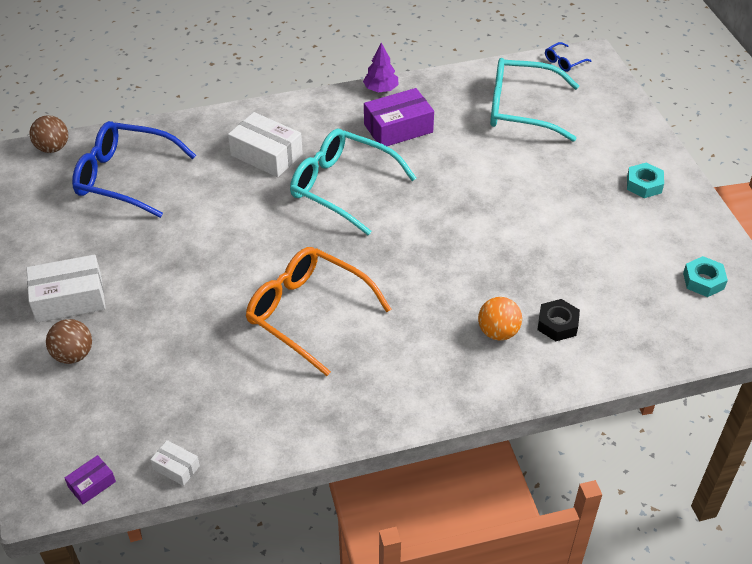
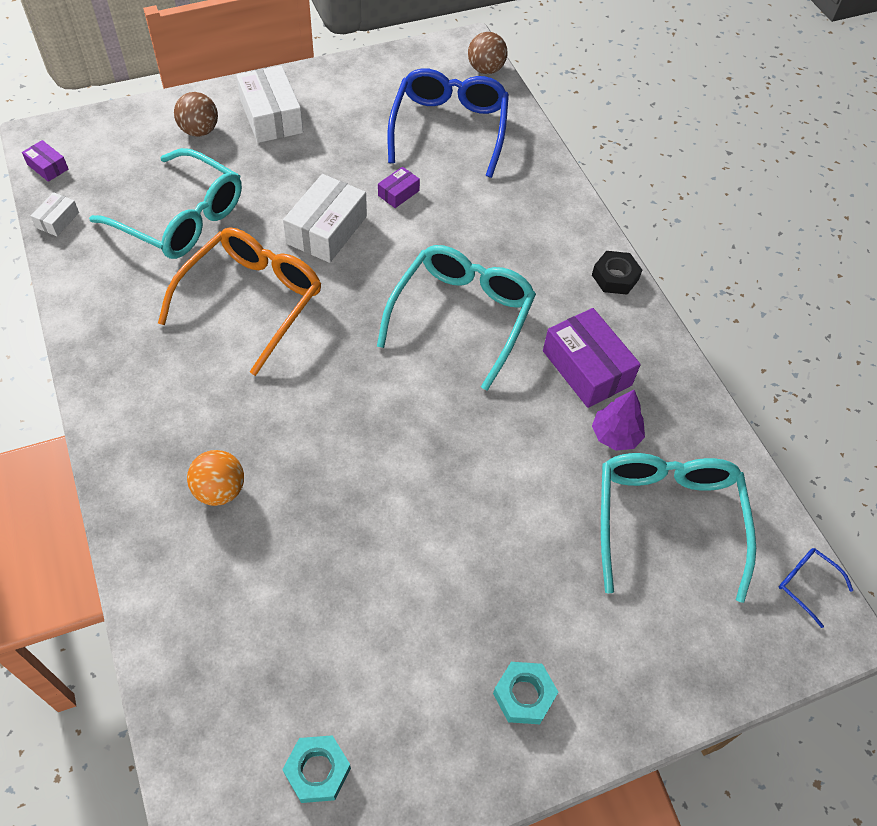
camera: 80 degrees right, 10 degrees up
(195, 366) = (180, 218): none -> turquoise glasses
(198, 214) = (398, 193): none -> purple box
(266, 155) = (507, 239): white box -> white box (327, 230)
(381, 89) = (664, 344): purple tree -> purple tree (615, 435)
(557, 324) = (232, 560): black nut -> black nut (615, 277)

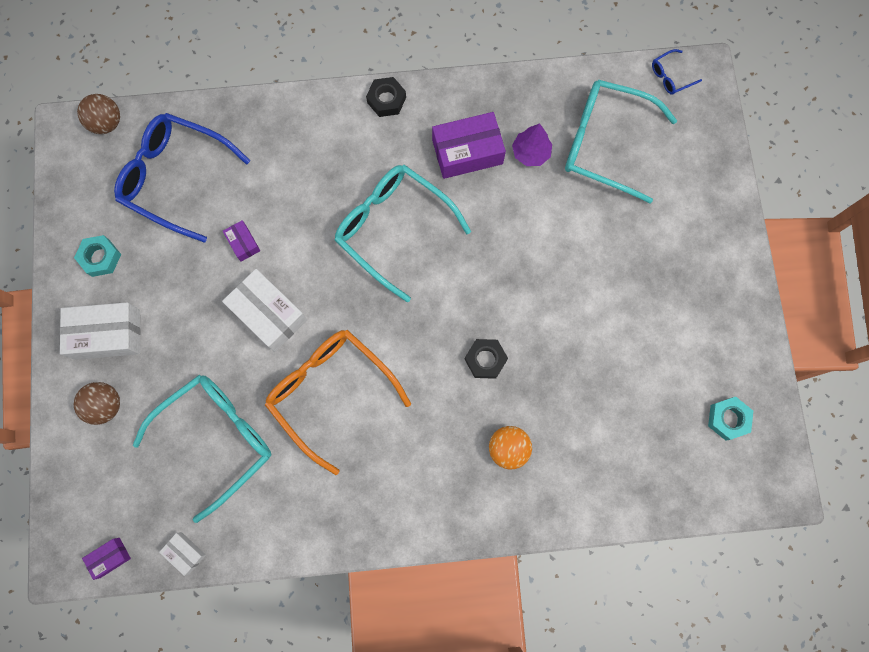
camera: 70 degrees left, 20 degrees up
(328, 442) = (485, 359): none -> black nut
(524, 695) = (706, 277): turquoise nut -> turquoise nut (100, 258)

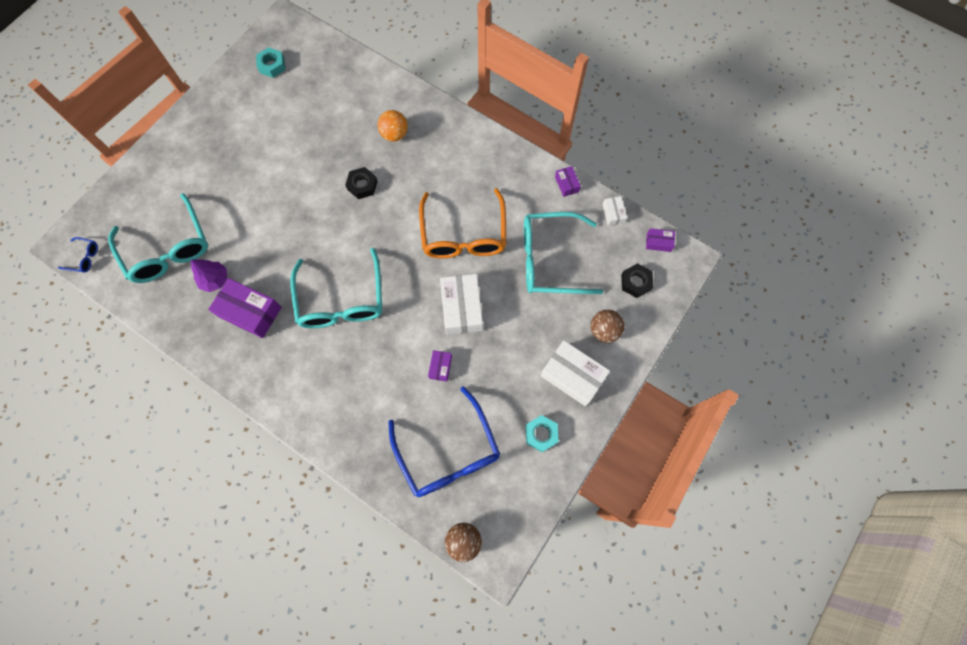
camera: 140 degrees left, 5 degrees down
(264, 547) = (566, 184): none -> purple box
(386, 100) = (263, 391): black nut -> black nut (635, 282)

